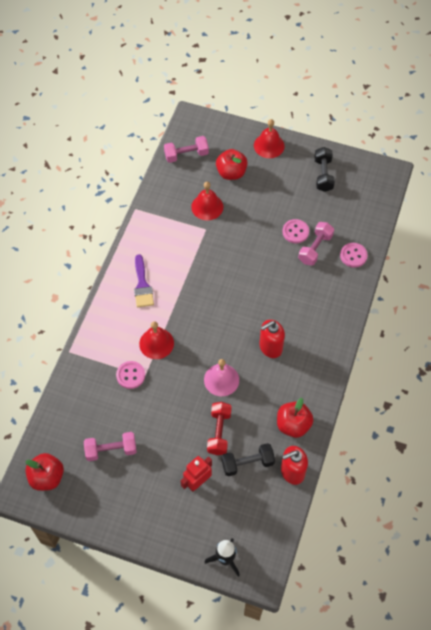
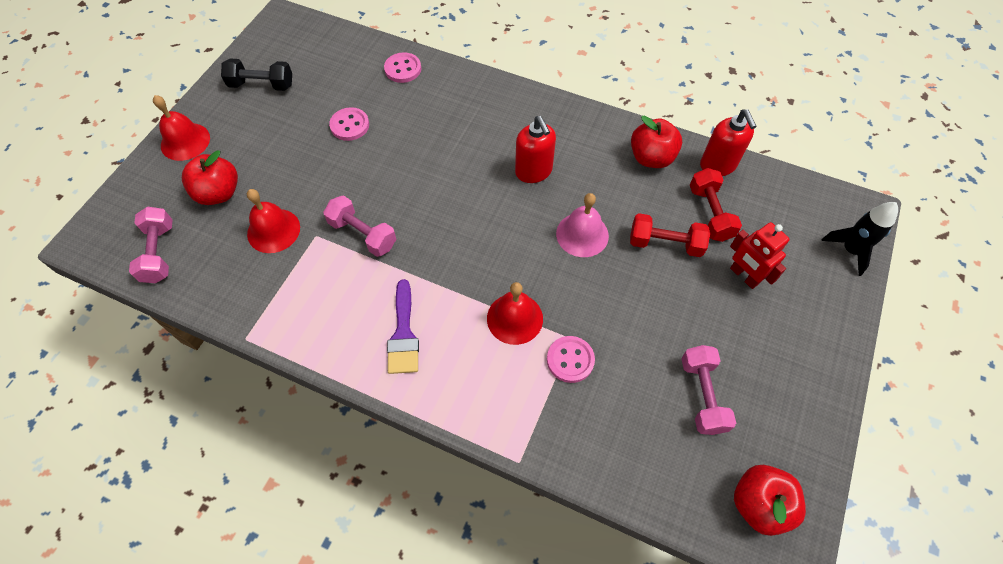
camera: 85 degrees left, 0 degrees up
(142, 285) = (403, 334): purple brush -> purple brush turned 90 degrees clockwise
(247, 463) = (710, 213): black dumbbell -> red dumbbell
(315, 248) = (383, 106): pink dumbbell -> pink dumbbell (363, 234)

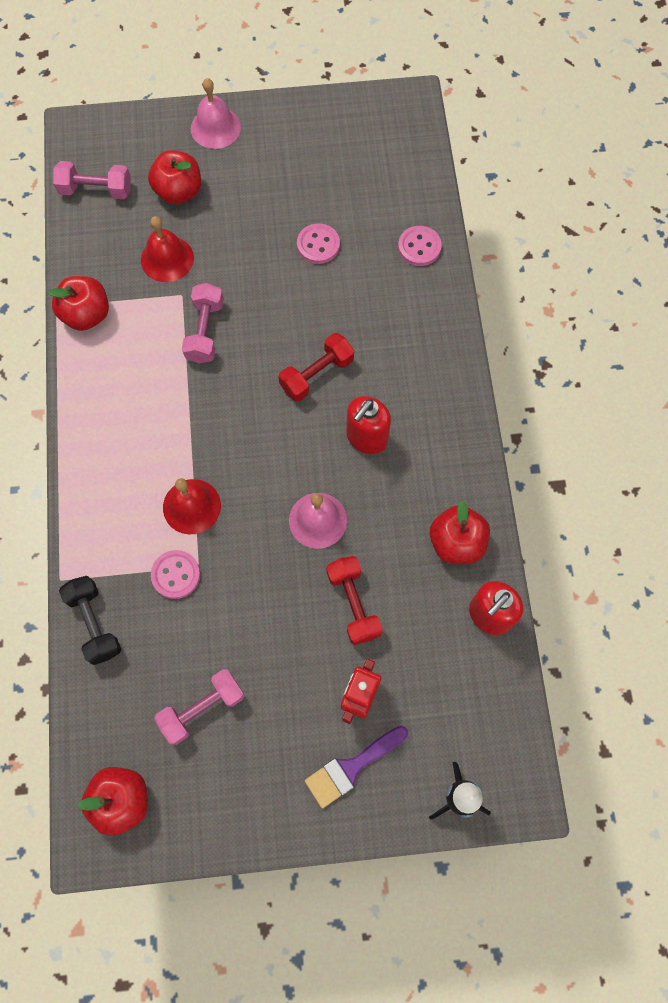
camera: 60 degrees right, 10 degrees up
(159, 253) = (96, 190): pink dumbbell -> pink dumbbell turned 45 degrees clockwise
(185, 141) = (215, 127): red bell -> pink bell
(262, 85) = (317, 141): black dumbbell -> black dumbbell (95, 623)
(274, 317) = (87, 315): none -> red apple
(403, 334) = (126, 423): purple brush -> purple brush (351, 767)
(710, 213) = (418, 632): red dumbbell -> red dumbbell (317, 374)

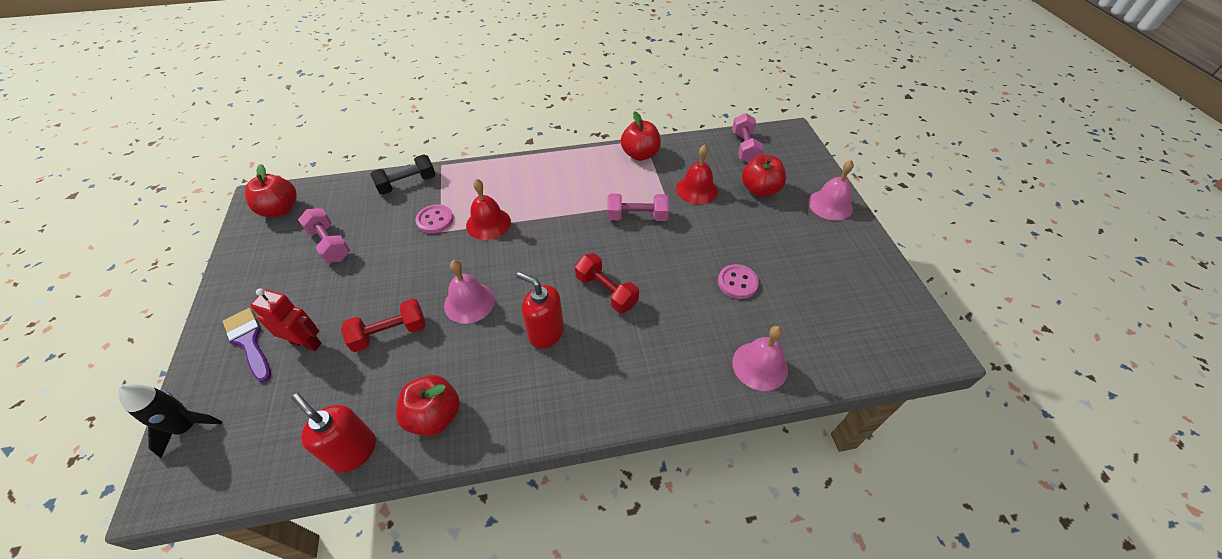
camera: 85 degrees right, 20 degrees down
(419, 247) = (760, 365): pink button -> pink bell

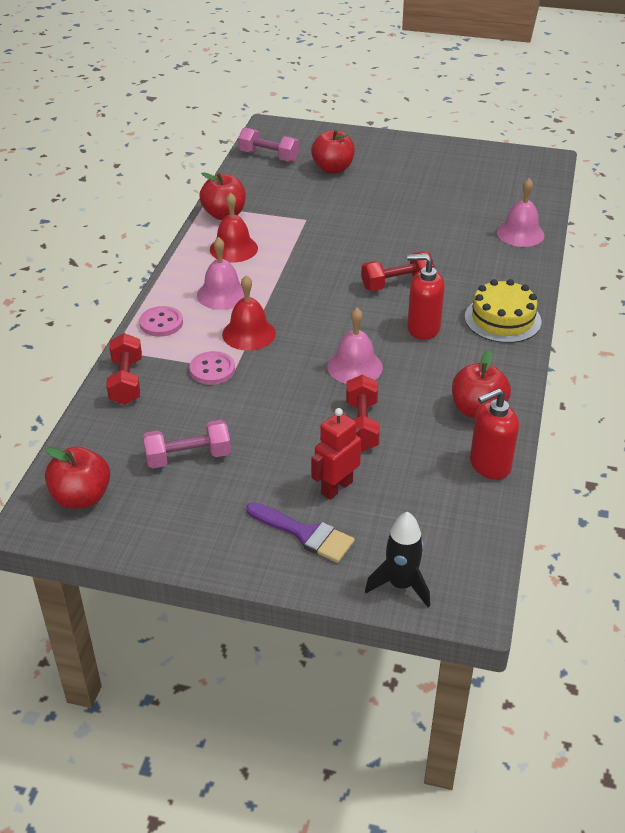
camera: 65 degrees left, 10 degrees down
(249, 341) = (305, 534): purple brush -> purple brush turned 135 degrees counterclockwise
(407, 184) = (126, 381): black dumbbell -> red dumbbell
(546, 333) = (423, 328): red soap dispenser -> red soap dispenser turned 45 degrees clockwise
(592, 394) = (502, 319): none -> yellow cake
(637, 217) = (314, 242): pink dumbbell -> none
(696, 189) = (304, 199): red bell -> red bell (233, 248)
(737, 282) = (433, 216): pink button -> pink button (161, 323)
(830, 205) = (379, 144): pink bell -> pink bell (222, 294)

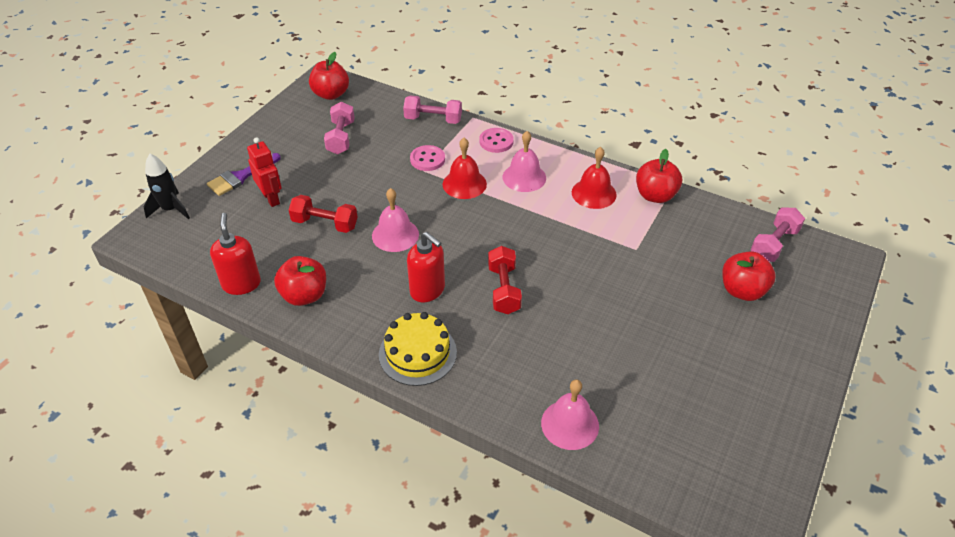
camera: 105 degrees right, 5 degrees up
(126, 381) = (433, 120): red dumbbell -> pink dumbbell
(423, 328) = (427, 290): red soap dispenser -> red soap dispenser turned 105 degrees clockwise

